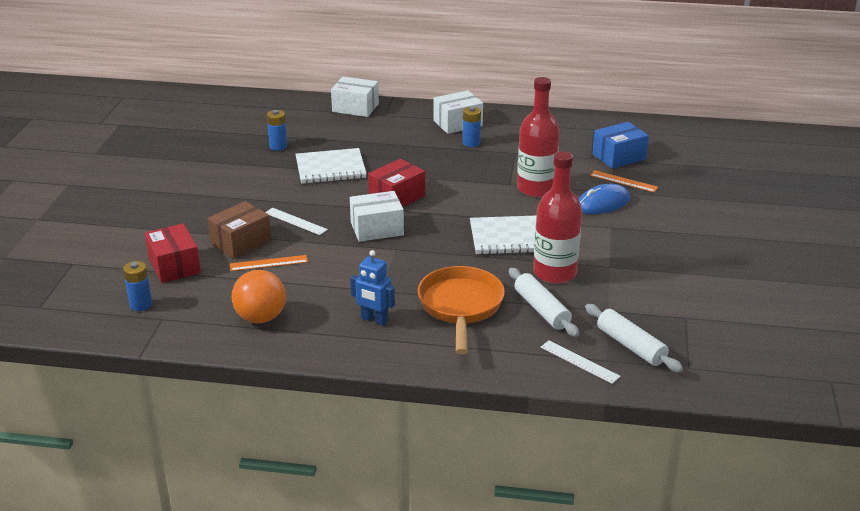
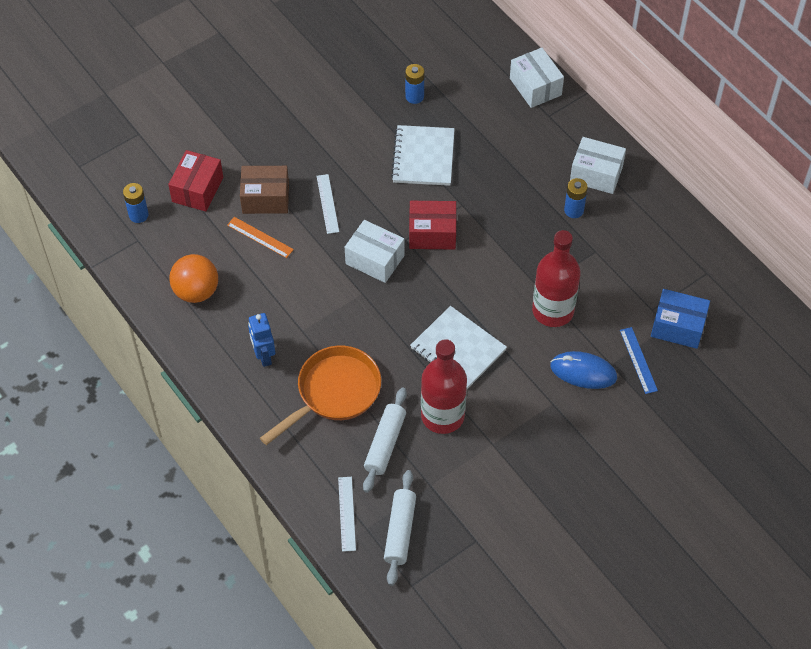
camera: 45 degrees right, 25 degrees up
(330, 168) = (423, 157): white notebook -> white notebook turned 60 degrees clockwise
(623, 181) = (638, 360): orange ruler -> blue ruler

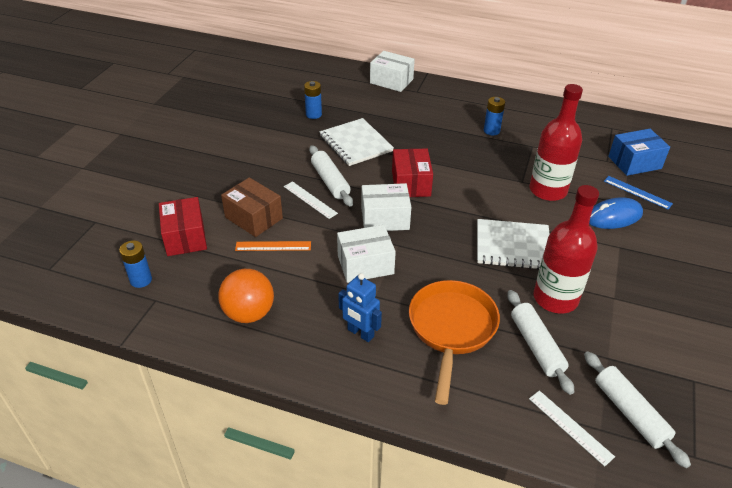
camera: 35 degrees left, 15 degrees down
(265, 198) = (253, 218): brown box -> brown box turned 75 degrees clockwise
(361, 192) = (330, 181): none -> white rolling pin
(432, 233) = (411, 183): red box -> red box turned 60 degrees counterclockwise
(596, 174) = (482, 107): white box -> white box (365, 264)

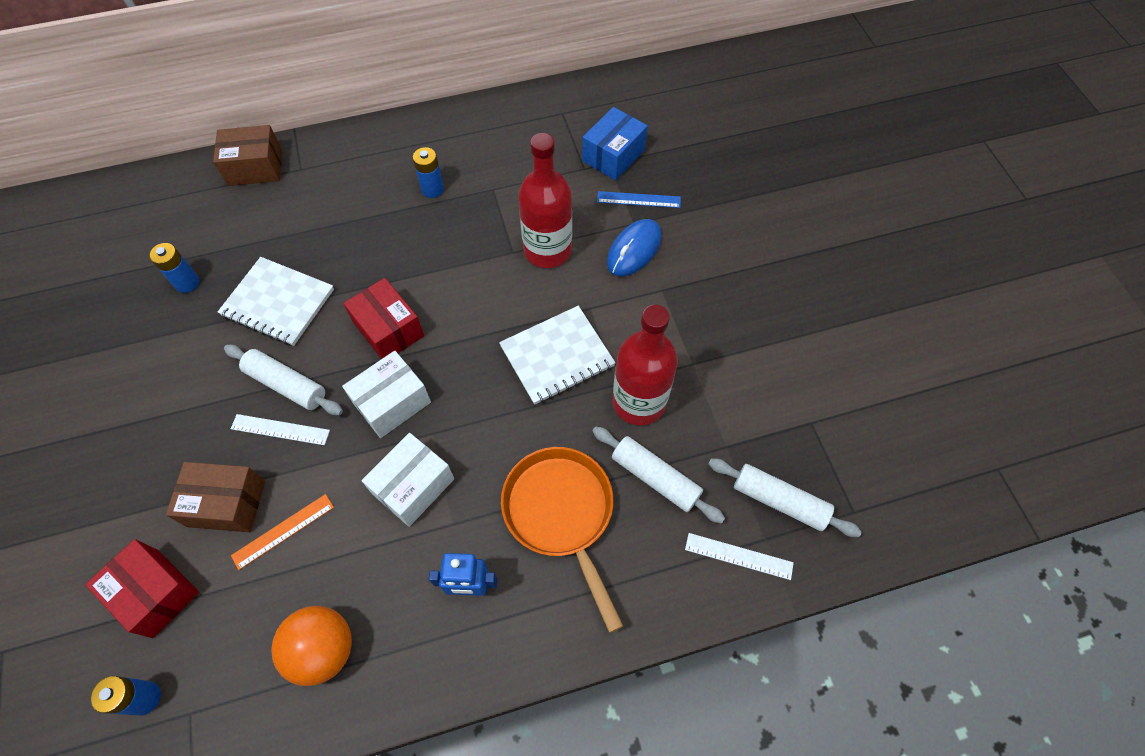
camera: 35 degrees left, 20 degrees up
(391, 81) = (255, 167): white box -> brown box

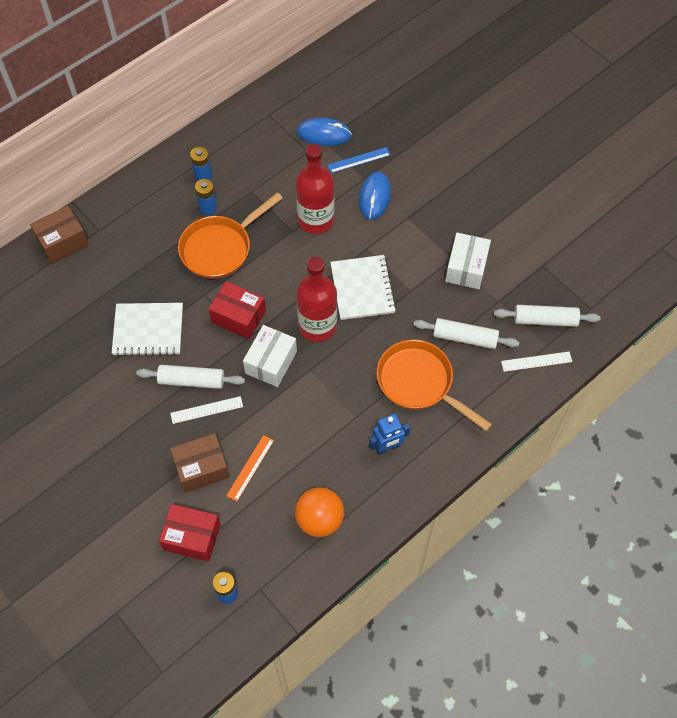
camera: 25 degrees left, 0 degrees up
(187, 283) = (71, 343): blue battery -> blue battery (203, 176)
(413, 486) = (317, 406): white box -> white box (466, 268)
(417, 240) = (220, 248): none -> orange pan
(557, 356) = (362, 288): white notebook -> white notebook turned 45 degrees counterclockwise
(613, 155) = (324, 134): blue box -> blue mouse
(639, 402) = (430, 296): red bottle -> red bottle (317, 326)

